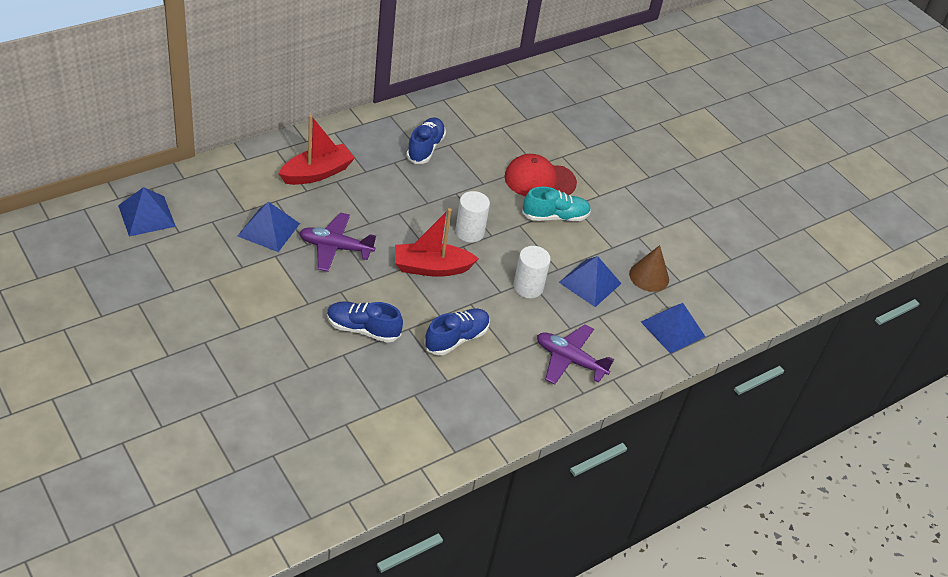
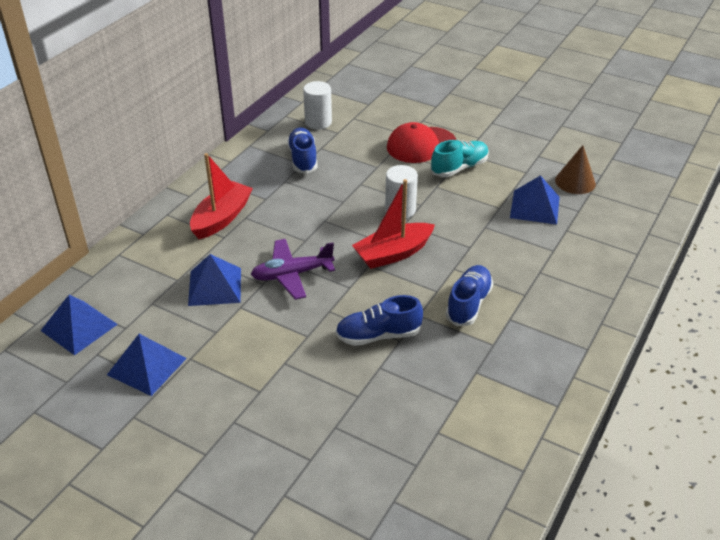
camera: 20 degrees left, 5 degrees down
(528, 287) = (489, 233): white cylinder -> white cylinder (318, 122)
(570, 360) = (578, 276): purple plane -> none
(672, 329) = (632, 214): blue pyramid -> blue pyramid (147, 366)

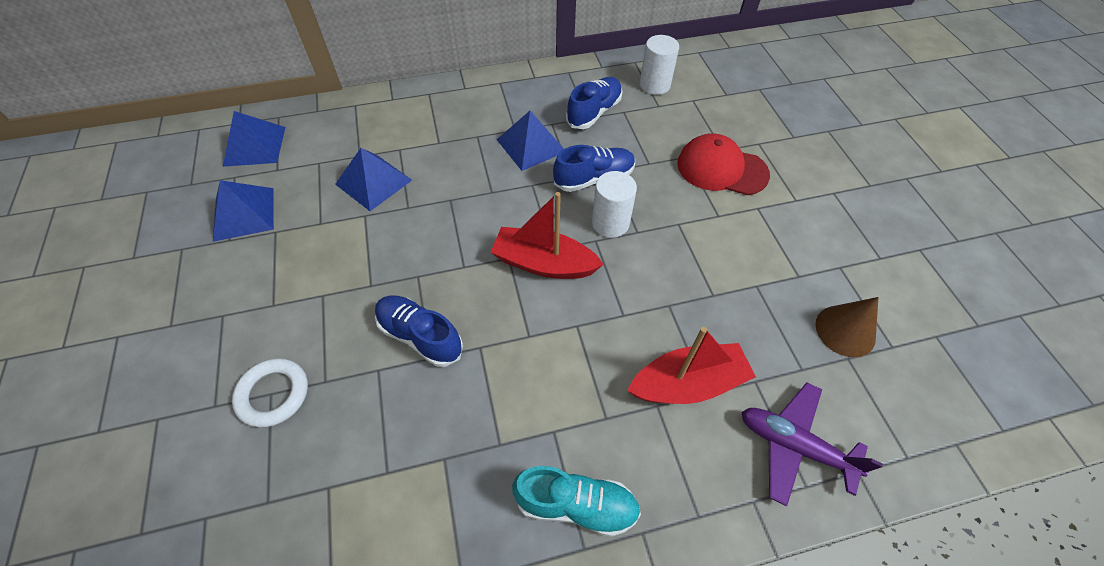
camera: 45 degrees right, 15 degrees up
(221, 218) = (459, 124): red boat -> red boat (688, 384)
(292, 274) = (438, 216): purple plane -> purple plane (794, 446)
(337, 425) = (273, 394): none -> white ring
(459, 168) = (729, 220): turquoise shoe -> turquoise shoe (576, 505)
(468, 304) = (538, 377): blue shoe -> blue shoe (594, 179)
(535, 207) = (754, 324): blue pyramid -> blue pyramid (531, 145)

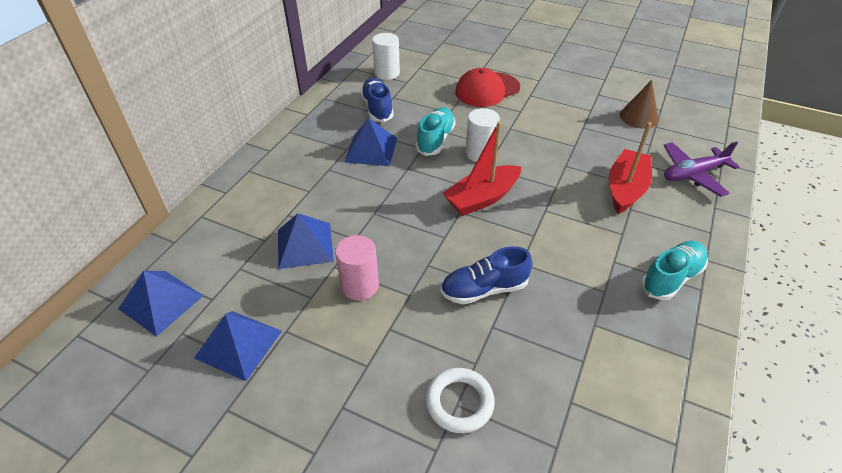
camera: 50 degrees left, 10 degrees down
(355, 245) = (360, 286): none -> pink cylinder
(594, 179) = (435, 140): blue shoe -> turquoise shoe

